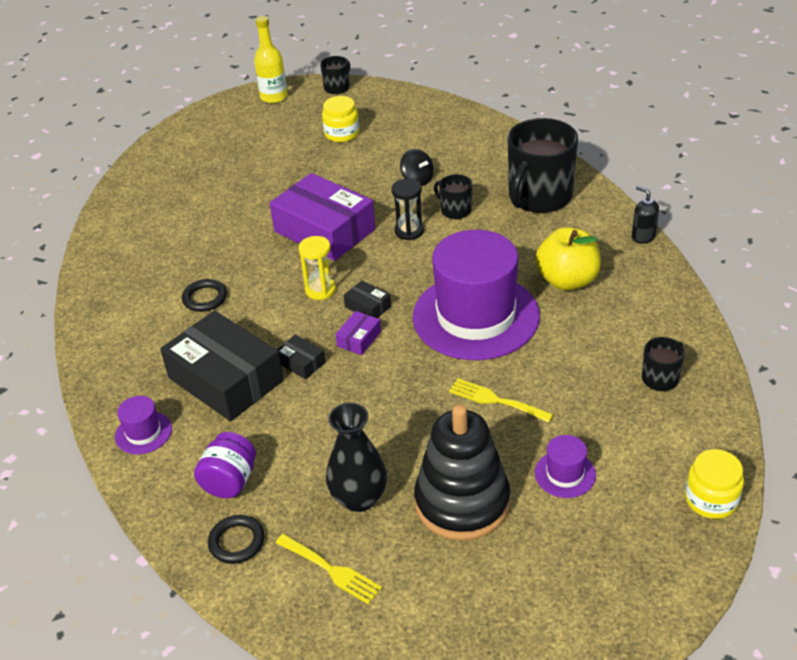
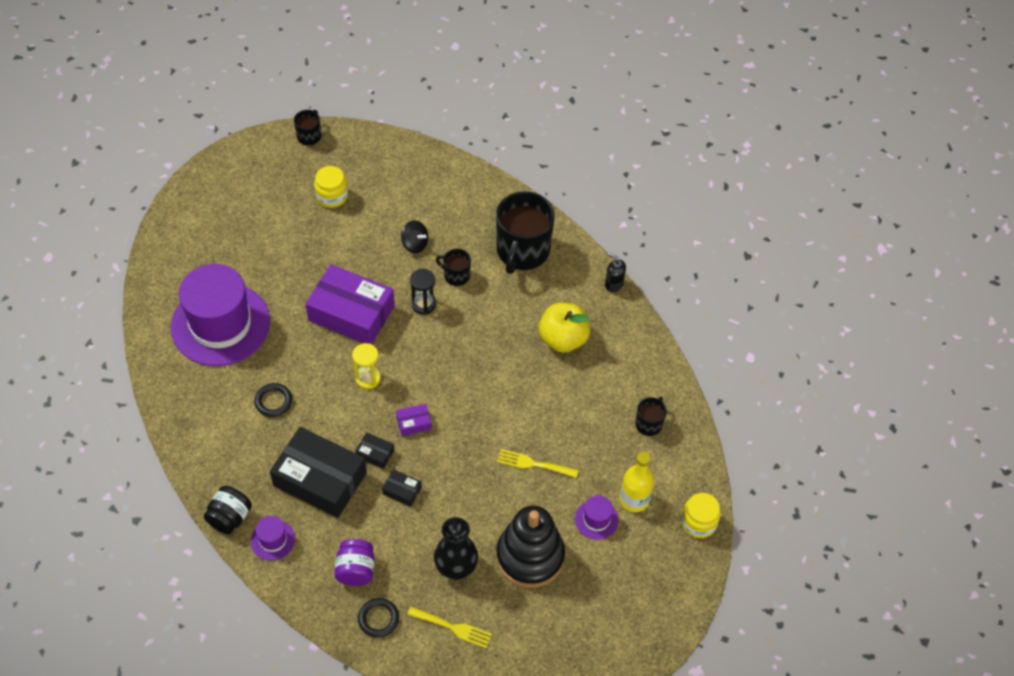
camera: 20 degrees left, 15 degrees up
(104, 402) = (230, 517): none -> black jar
(274, 97) = (253, 155): yellow bottle -> yellow bottle (634, 499)
(359, 339) = (414, 423): purple box -> purple box turned 60 degrees clockwise
(368, 307) = (412, 390): black box -> black box (402, 491)
(476, 316) = (500, 386): purple hat -> purple hat (220, 324)

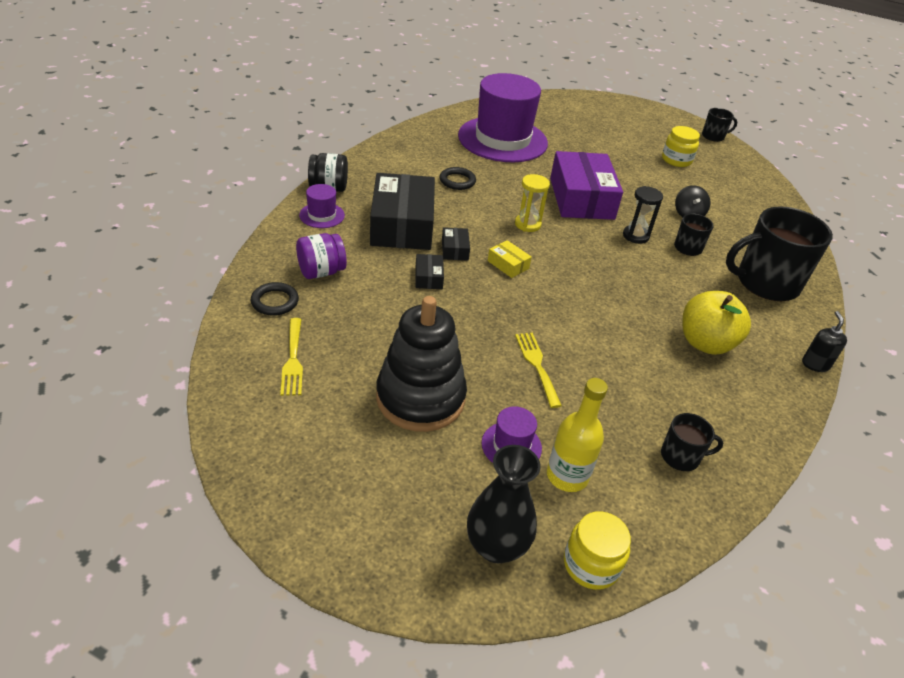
camera: 60 degrees right, 15 degrees down
(414, 423) = (508, 264): purple box -> yellow box
(456, 567) = (368, 340): black vase -> black vase (496, 546)

